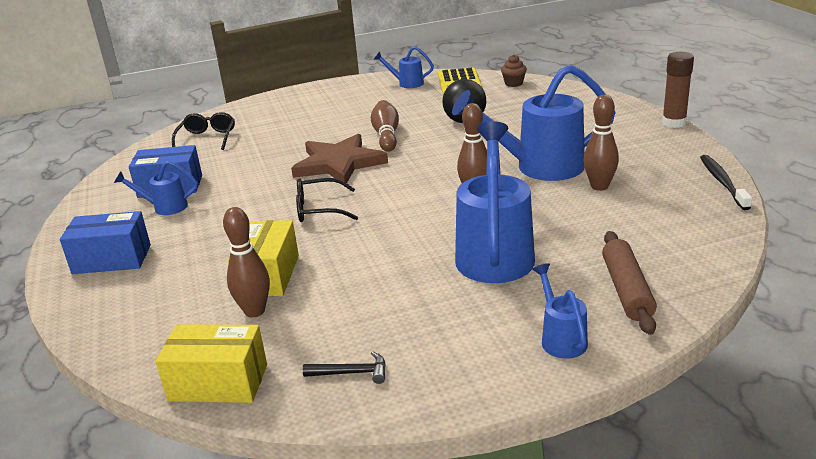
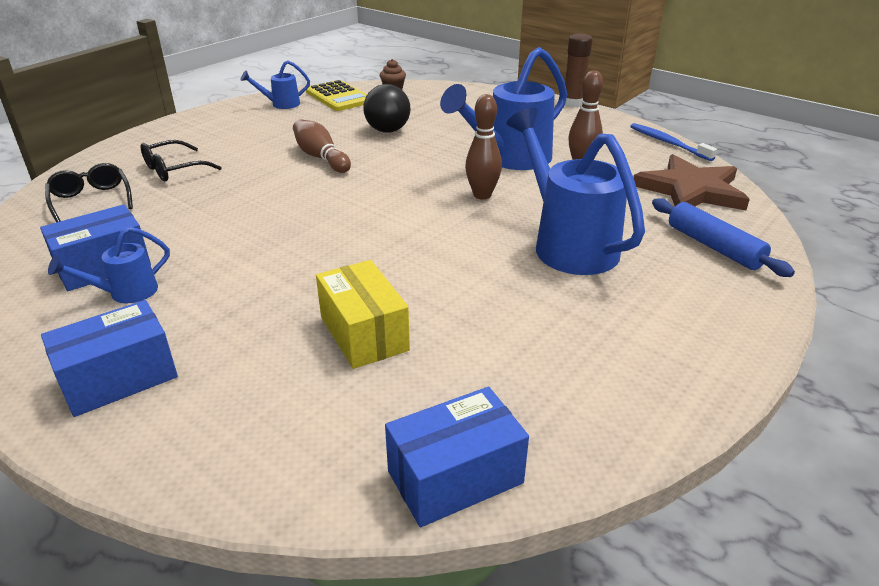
camera: 35 degrees left, 5 degrees up
(218, 382) = (455, 477): yellow box -> blue box
(254, 311) = (397, 378): brown bowling pin -> none
(319, 209) = (336, 247): black glasses -> black glasses (174, 169)
(339, 163) = (301, 195): brown star -> brown star (691, 190)
(352, 373) = (586, 406): black hammer -> none
(561, 338) = (720, 304): blue watering can -> none
(627, 290) = (714, 247): brown rolling pin -> blue rolling pin
(722, 182) = (668, 143): black toothbrush -> blue toothbrush

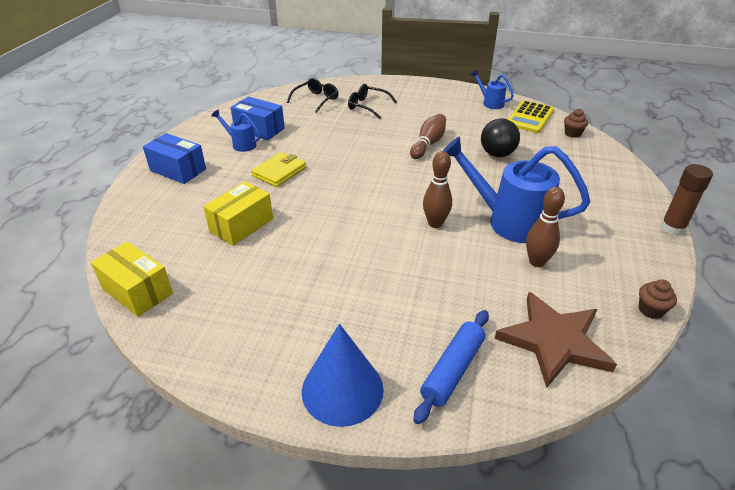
camera: 65 degrees right, 5 degrees up
(256, 273) = (279, 172): none -> yellow wallet
(455, 477) = (137, 291): blue box -> yellow box
(568, 244) = (394, 282): blue watering can -> none
(668, 143) = (650, 310): blue toothbrush -> brown cupcake
(726, 317) = (342, 389): none -> blue cone

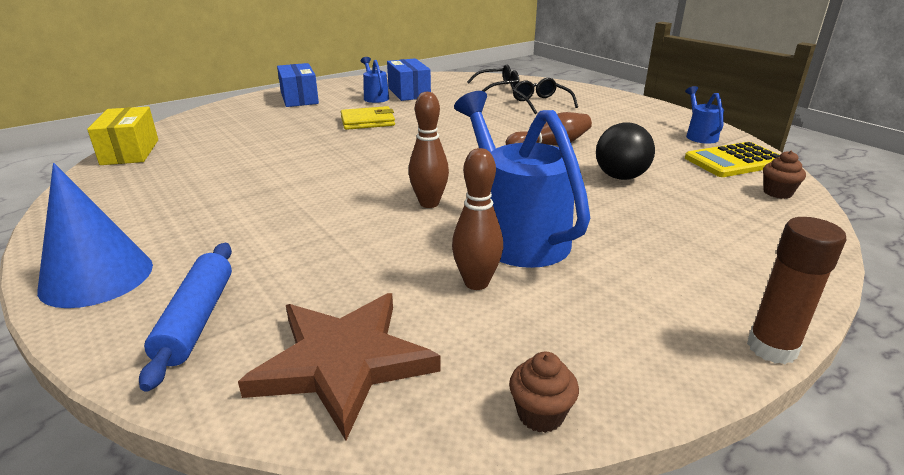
camera: 40 degrees right, 10 degrees down
(241, 225) = (269, 142): yellow box -> none
(453, 370) = (197, 320): blue rolling pin -> blue rolling pin turned 75 degrees counterclockwise

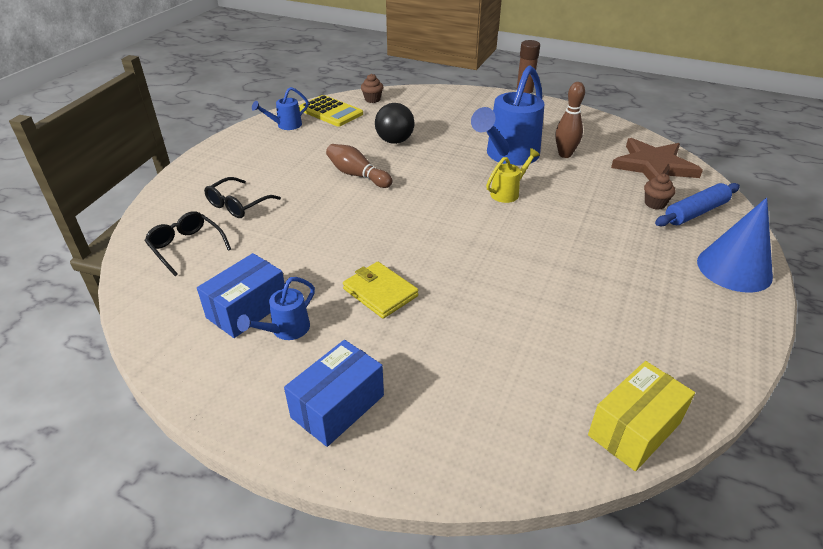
camera: 120 degrees left, 10 degrees up
(429, 203) = (508, 192): brown bowling pin -> yellow watering can
(540, 414) = (615, 125): brown cupcake -> brown cupcake (655, 204)

